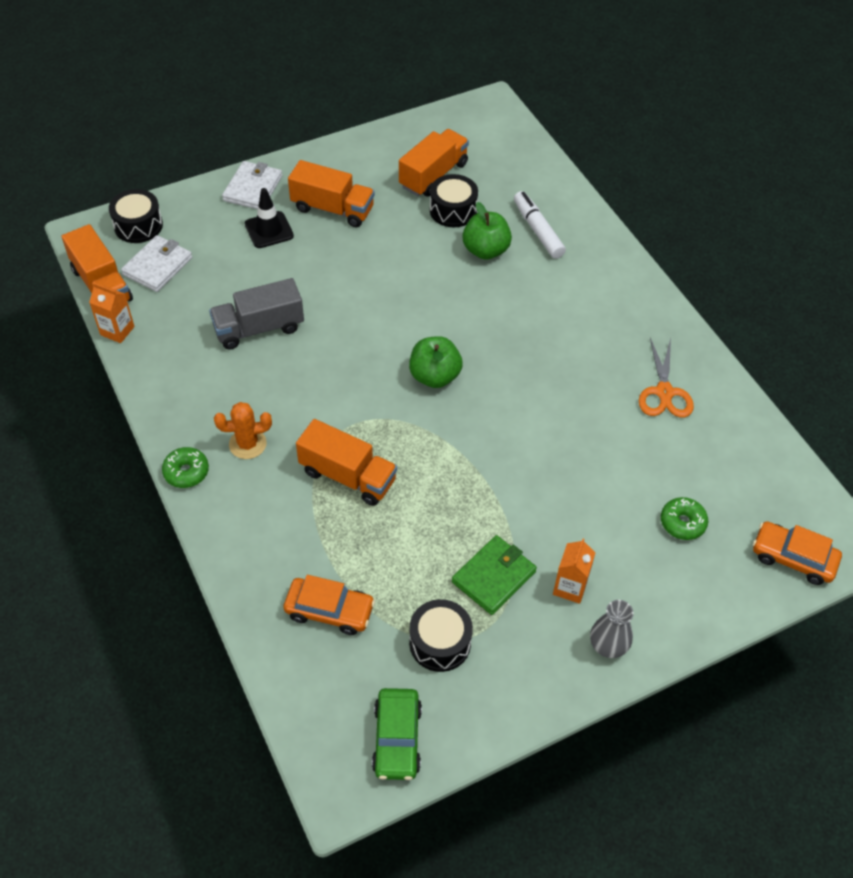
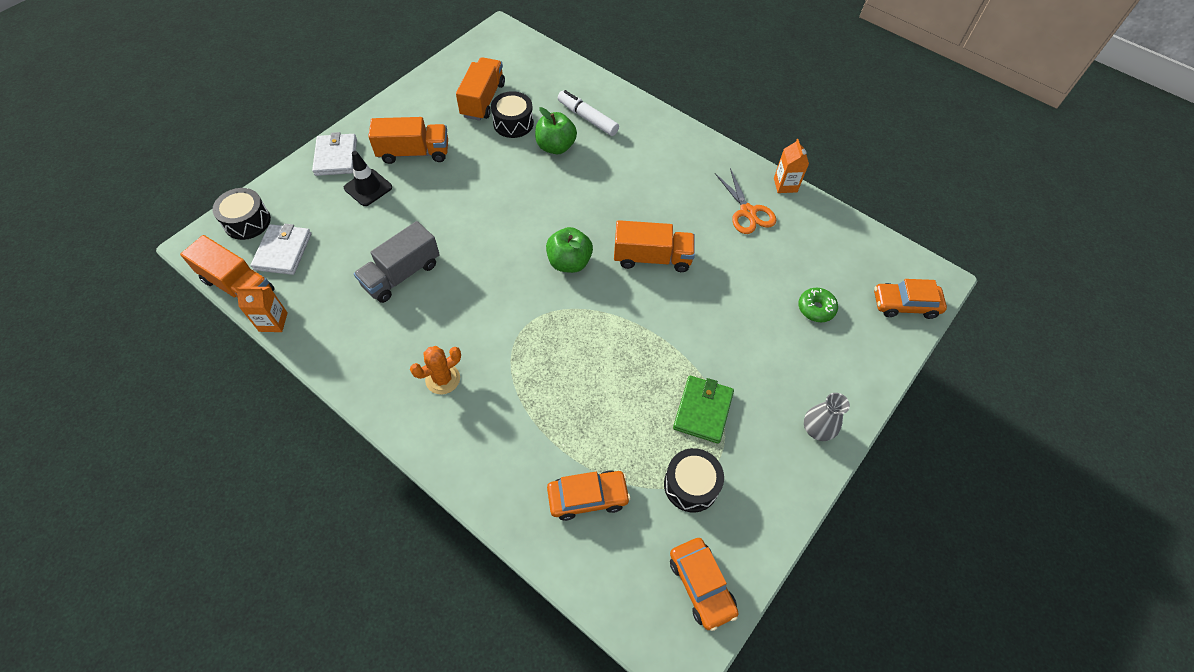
camera: 25 degrees left, 5 degrees up
(186, 472) = (400, 425): green donut -> none
(348, 476) = (542, 373): orange truck -> orange truck (652, 258)
(397, 739) = (701, 585): green car -> orange car
(570, 587) = (764, 394): orange carton -> orange carton (785, 185)

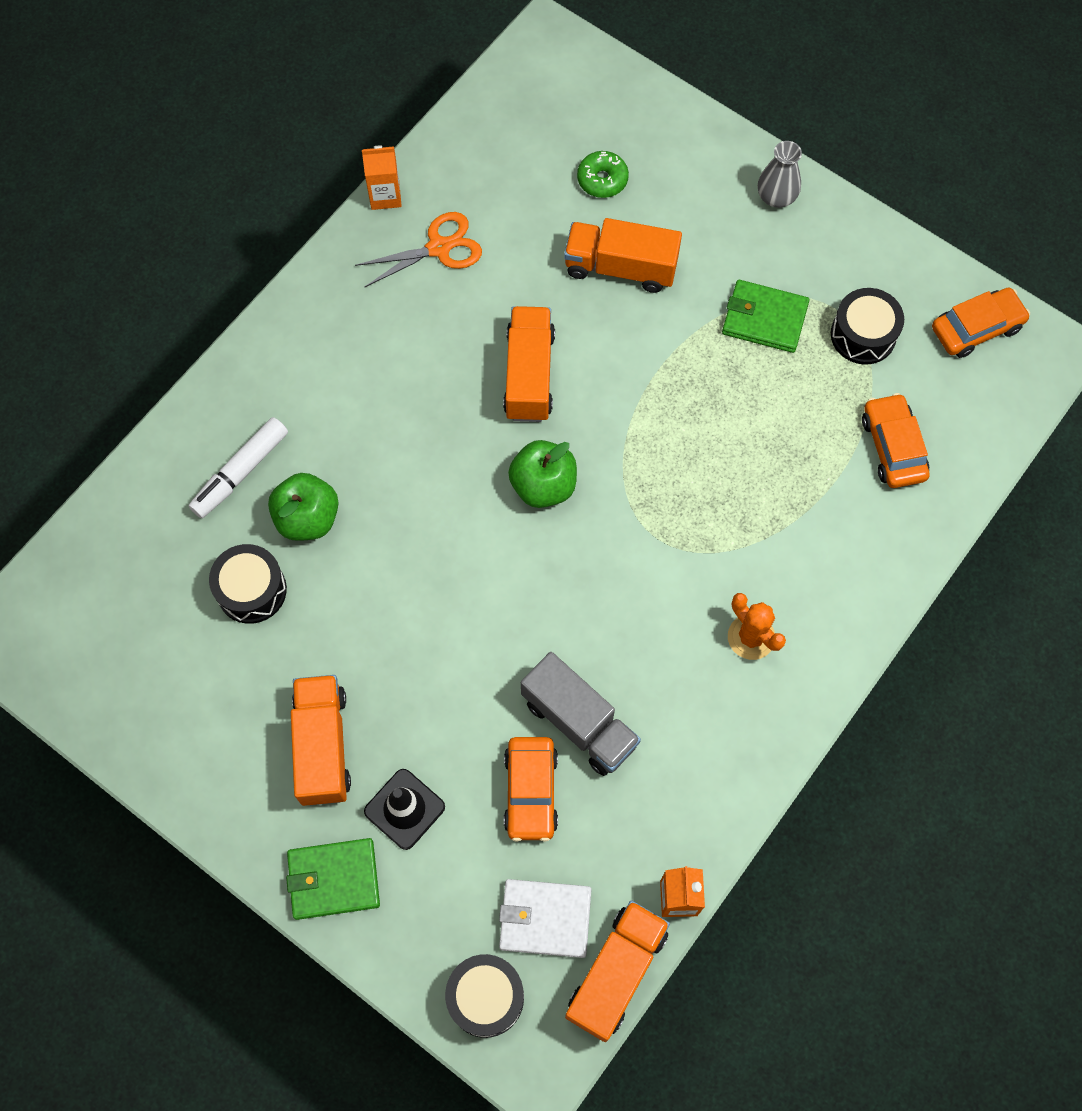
camera: 90 degrees left, 10 degrees up
(336, 157) = (333, 879): white wallet -> green wallet
(483, 100) = (192, 646): orange truck -> orange truck (620, 267)
(905, 304) = (589, 79): orange car -> orange car (531, 791)

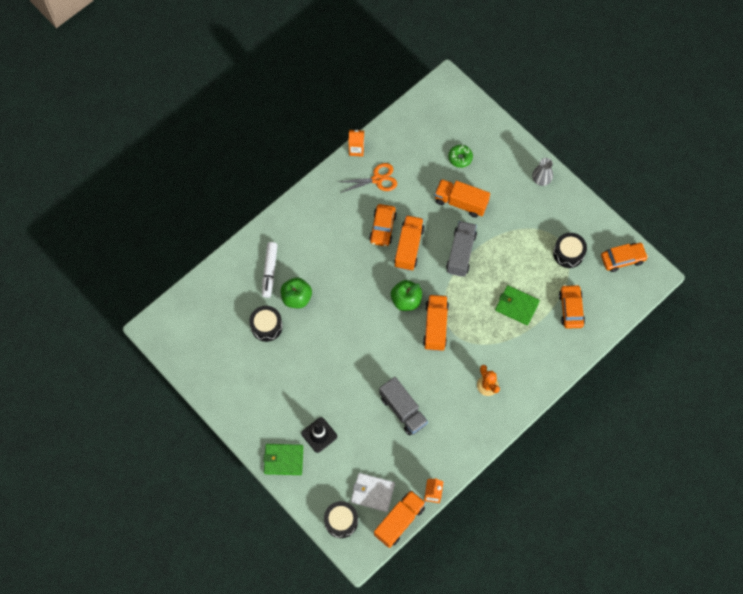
camera: 10 degrees right, 0 degrees up
(241, 472) = (269, 271): white marker -> white marker turned 45 degrees counterclockwise
(323, 746) = (287, 401): orange truck -> orange truck (435, 326)
(531, 791) = (376, 437): orange car -> orange car (382, 228)
(640, 369) = (461, 253): none -> grey truck
(764, 319) = (523, 238): green wallet -> green wallet (516, 306)

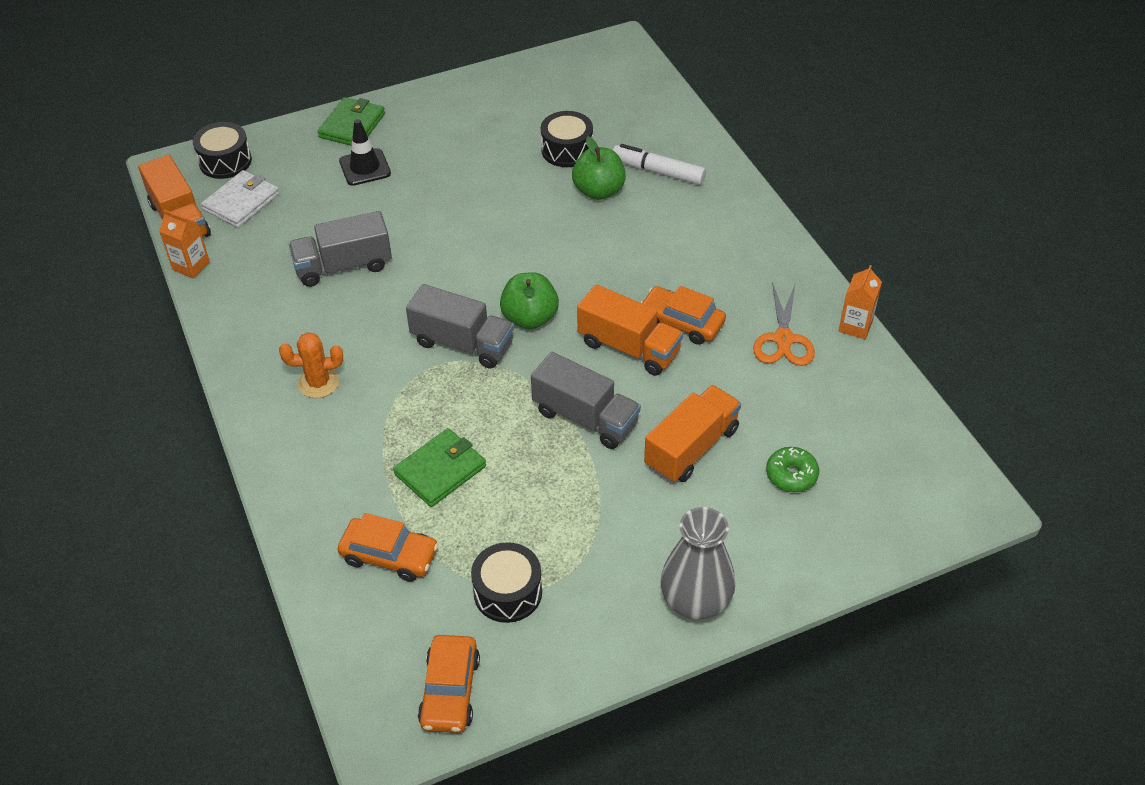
camera: 110 degrees right, 20 degrees down
(435, 326) = (462, 343): orange truck -> grey truck
(541, 179) = (695, 600): grey vase -> grey vase, size x1.57

